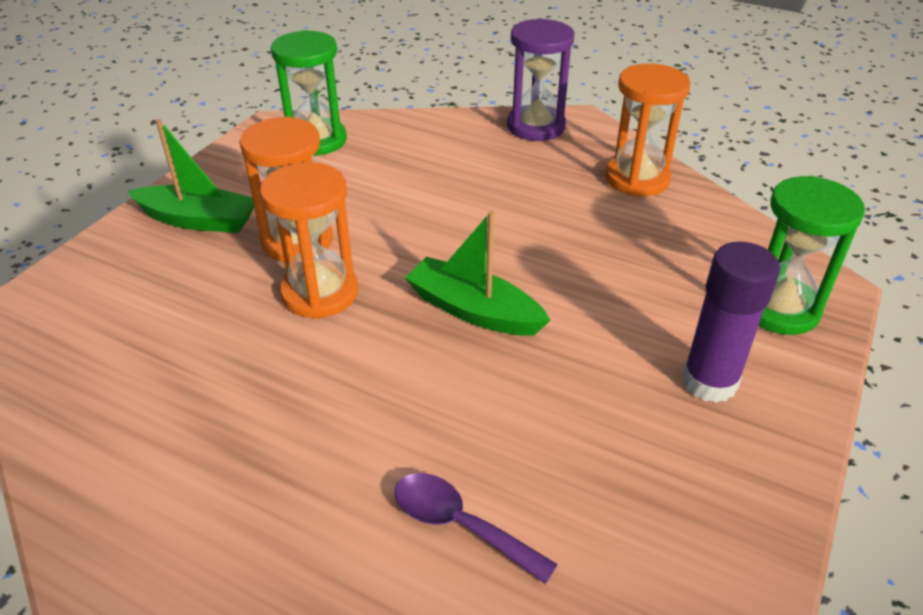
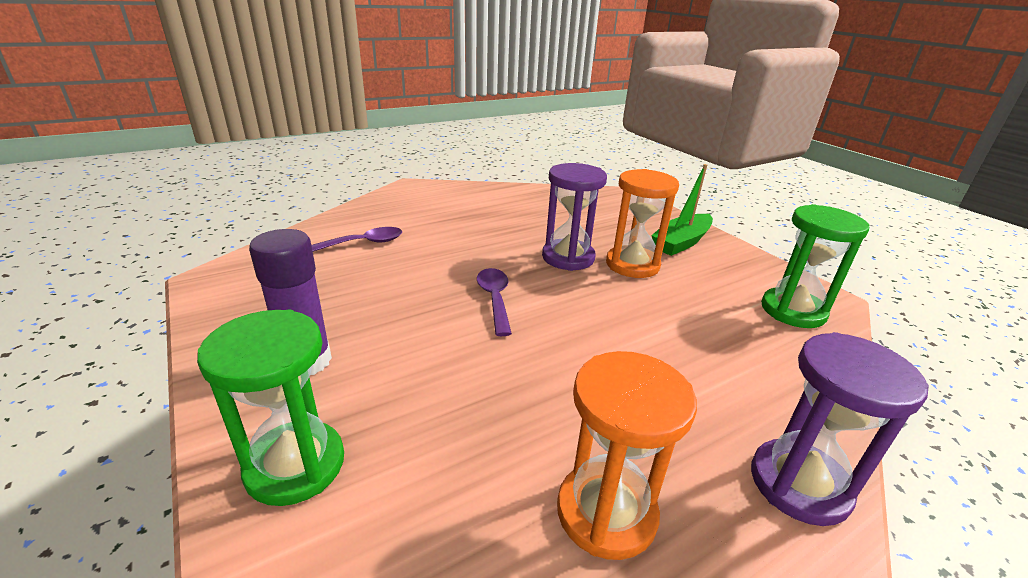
camera: 120 degrees right, 10 degrees down
(320, 293) = (568, 257): orange hourglass -> purple hourglass
(473, 310) = (494, 299): green boat -> purple spoon

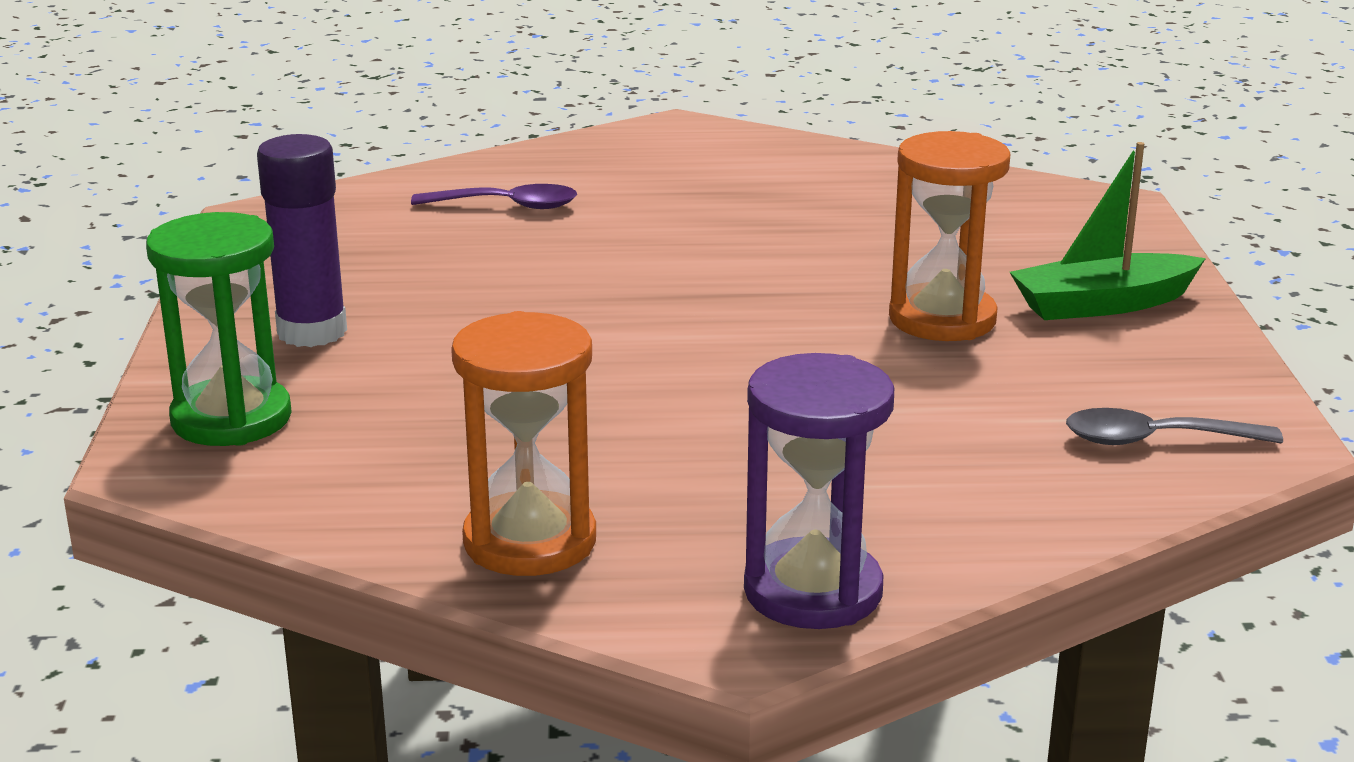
camera: 30 degrees right, 5 degrees down
(494, 299) = (635, 318): purple spoon -> none
(568, 257) = (833, 287): purple hourglass -> none
(792, 311) = (1155, 440): green hourglass -> grey spoon

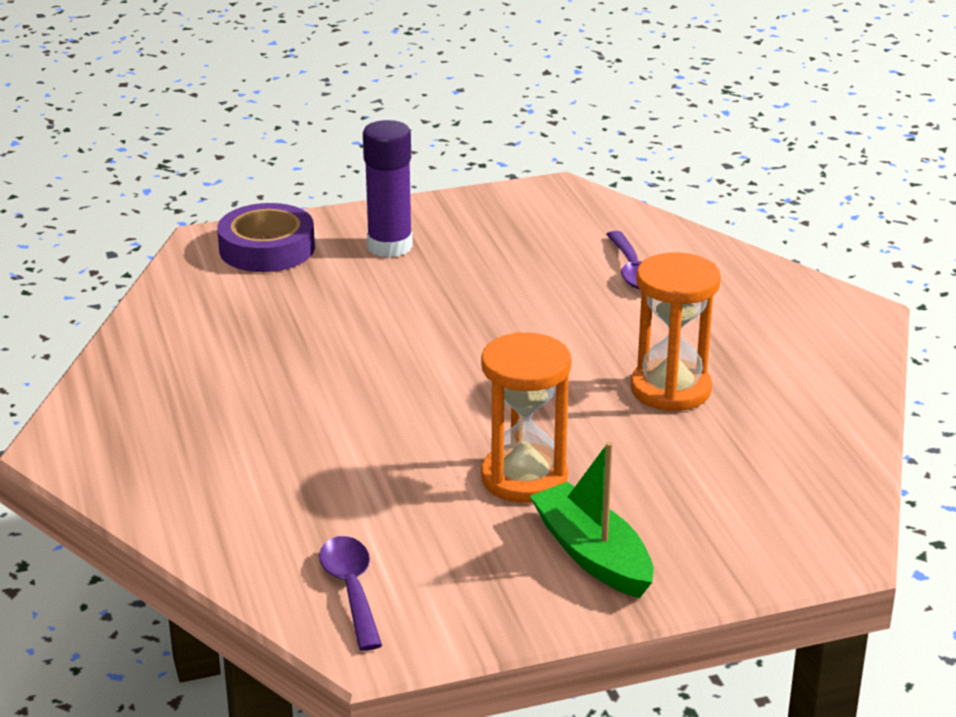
camera: 75 degrees right, 5 degrees up
(231, 418) = (267, 248): green hourglass -> purple tape
(530, 541) = (149, 364): orange hourglass -> orange hourglass (670, 389)
(813, 591) = (111, 465): purple hourglass -> none
(1155, 440) = (351, 590): grey spoon -> purple spoon

